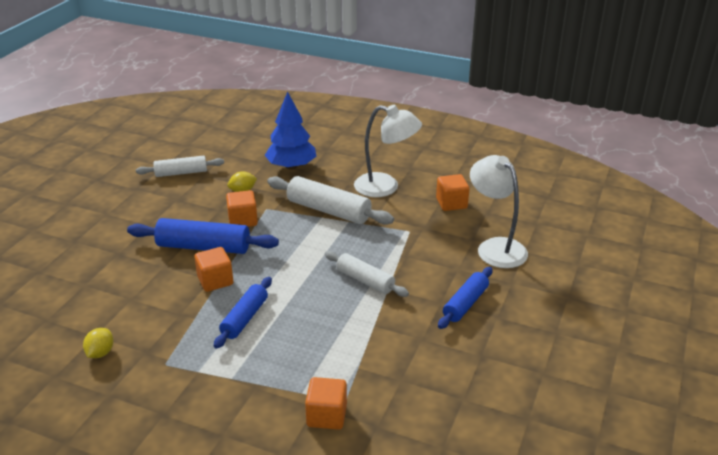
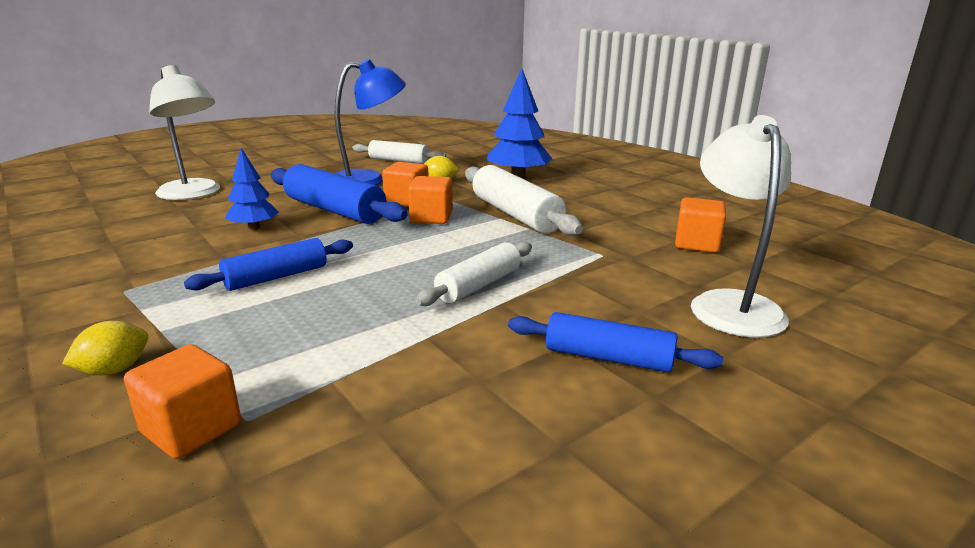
camera: 30 degrees right, 10 degrees down
(100, 353) = (89, 260): yellow lemon -> yellow lemon (114, 370)
(170, 284) = (254, 227): none -> blue tree
(186, 204) = (368, 179): none -> blue lamp
(215, 281) = (301, 237): orange cube -> orange cube (431, 217)
(365, 280) = (479, 285): white rolling pin -> white rolling pin turned 60 degrees clockwise
(385, 187) = (614, 212): white lamp -> white lamp (193, 194)
(465, 304) = (608, 358): blue rolling pin -> blue rolling pin turned 45 degrees clockwise

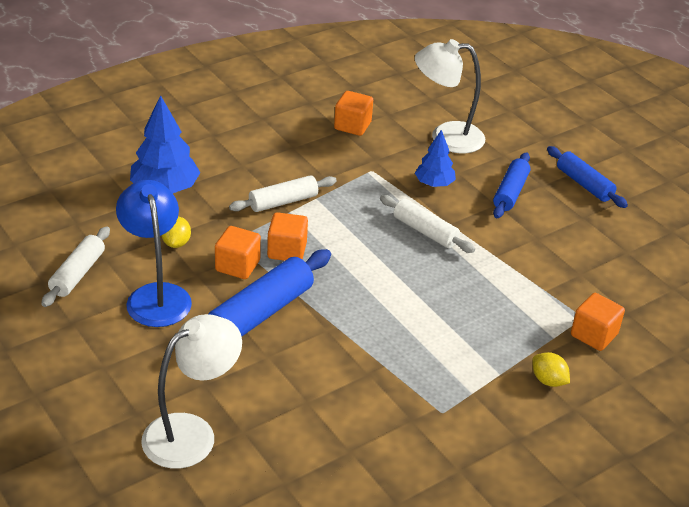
camera: 90 degrees left, 15 degrees up
(254, 227) = (307, 362): blue tree -> blue tree (434, 184)
(276, 277) = (415, 331): blue rolling pin -> blue rolling pin (584, 184)
(516, 215) = (283, 202): white rolling pin -> white rolling pin, size x0.64

